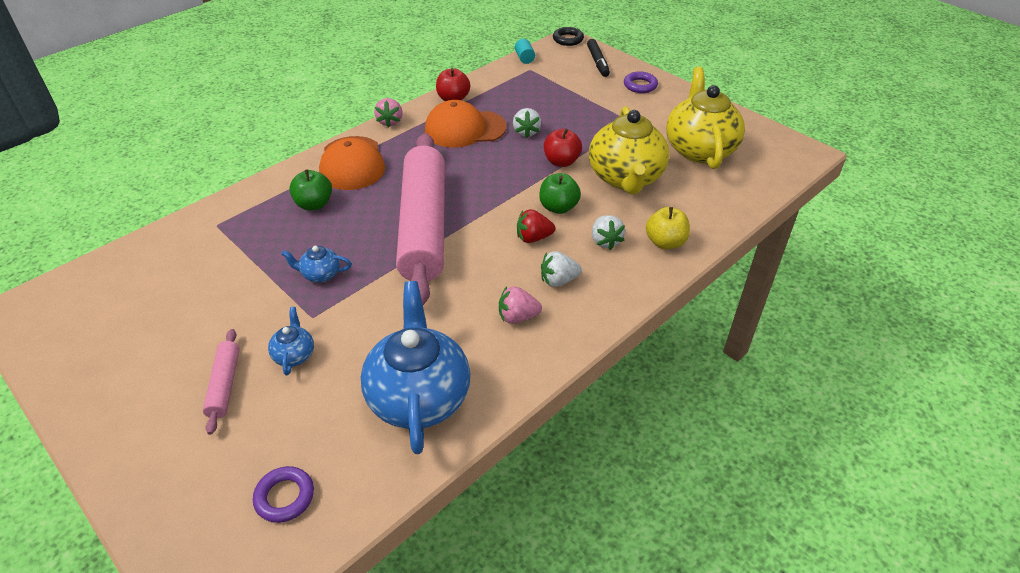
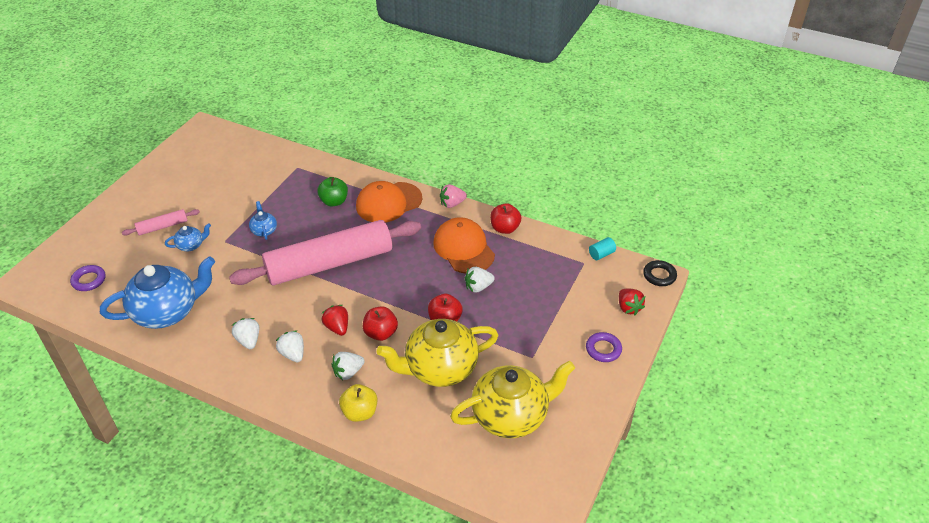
camera: 70 degrees right, 0 degrees up
(517, 317) = (248, 340): pink strawberry -> white strawberry
(558, 207) = (381, 333): green apple -> red apple
(598, 62) = (628, 308): black marker -> red strawberry

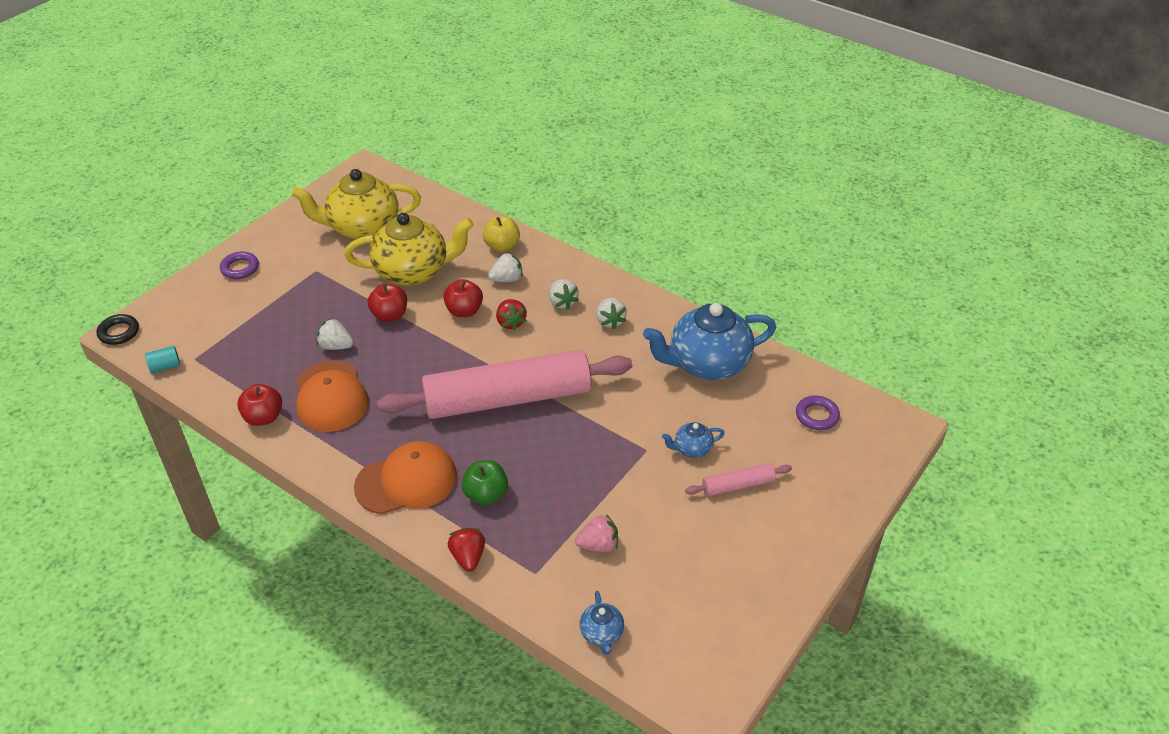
camera: 170 degrees left, 0 degrees up
(264, 230) = (591, 459): blue teapot -> blue teapot (601, 634)
(452, 204) = (316, 466): pink strawberry -> pink strawberry (598, 545)
(478, 287) = (336, 346): white strawberry -> white strawberry turned 150 degrees counterclockwise
(628, 308) = (183, 303): red strawberry -> red strawberry (468, 557)

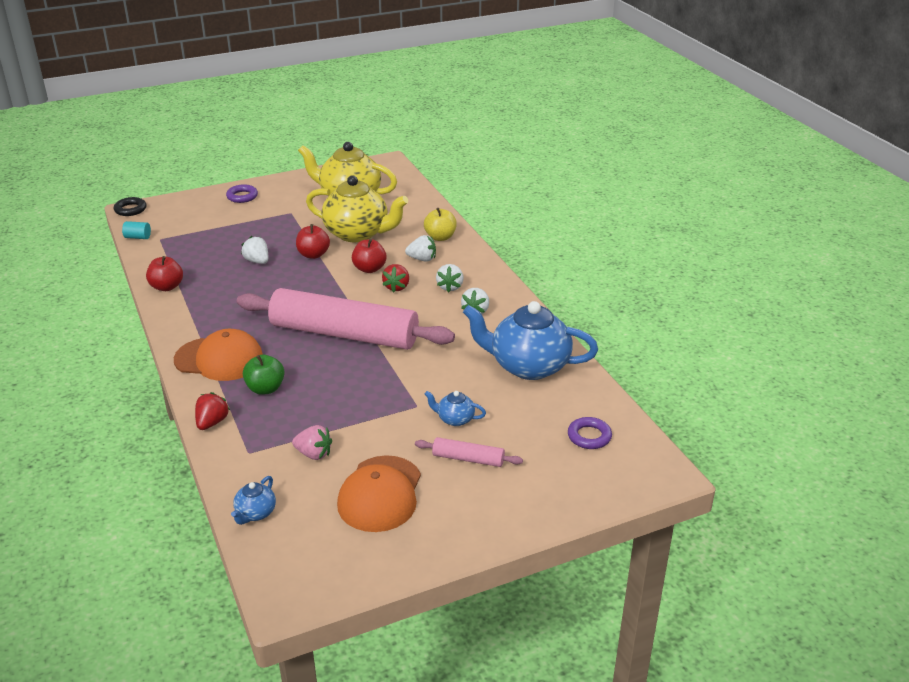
camera: 30 degrees right, 10 degrees down
(331, 396) = (222, 290): orange cap -> orange cap (380, 494)

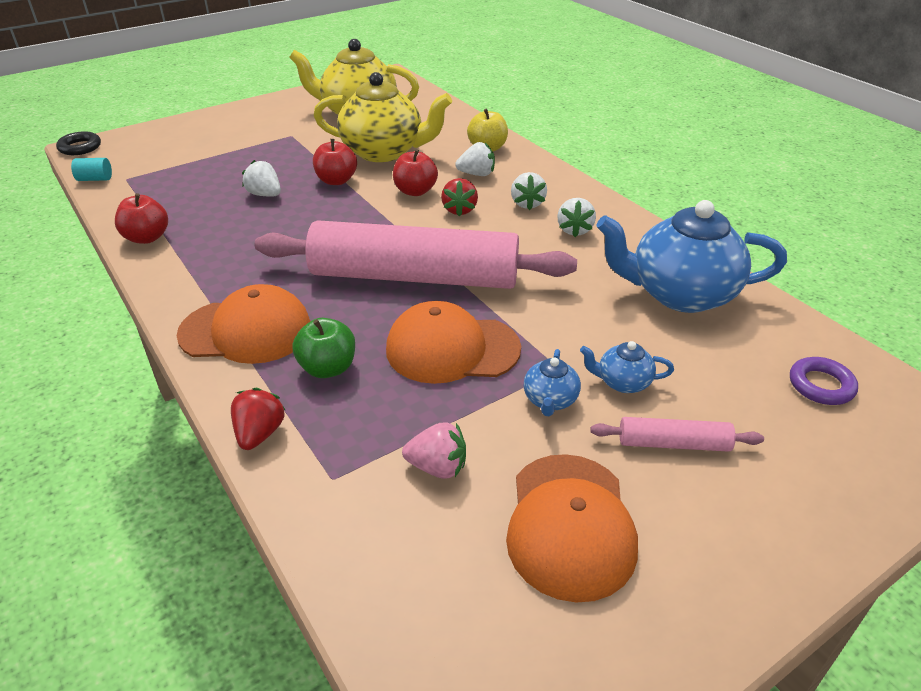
camera: 10 degrees left, 5 degrees up
(242, 196) = (224, 122): purple ring -> none
(255, 513) = (377, 595): blue teapot -> blue teapot (550, 400)
(351, 385) = (452, 349): none -> orange cap

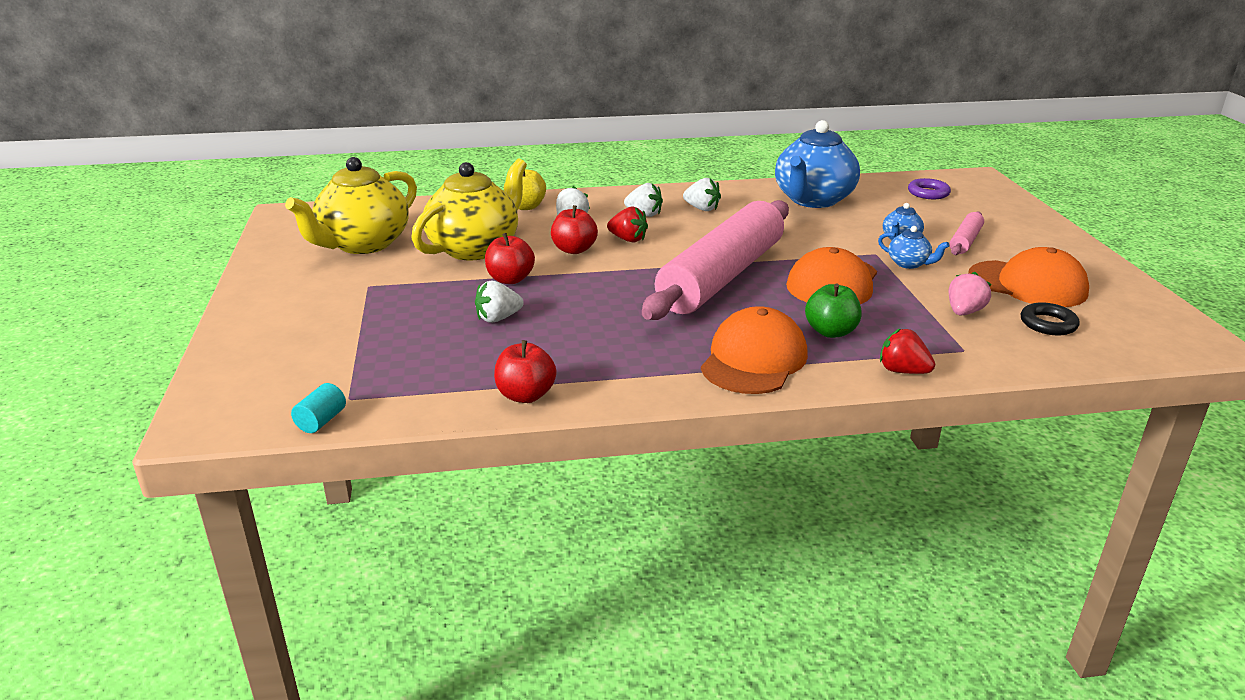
camera: 65 degrees left, 10 degrees down
(80, 147) = (195, 428): black ring -> black ring (1048, 324)

